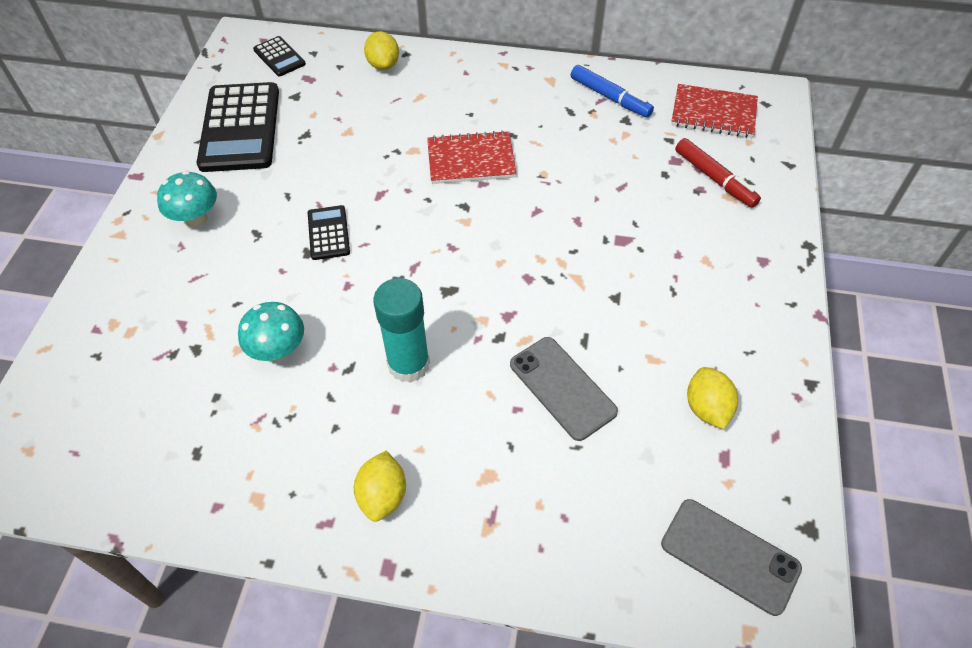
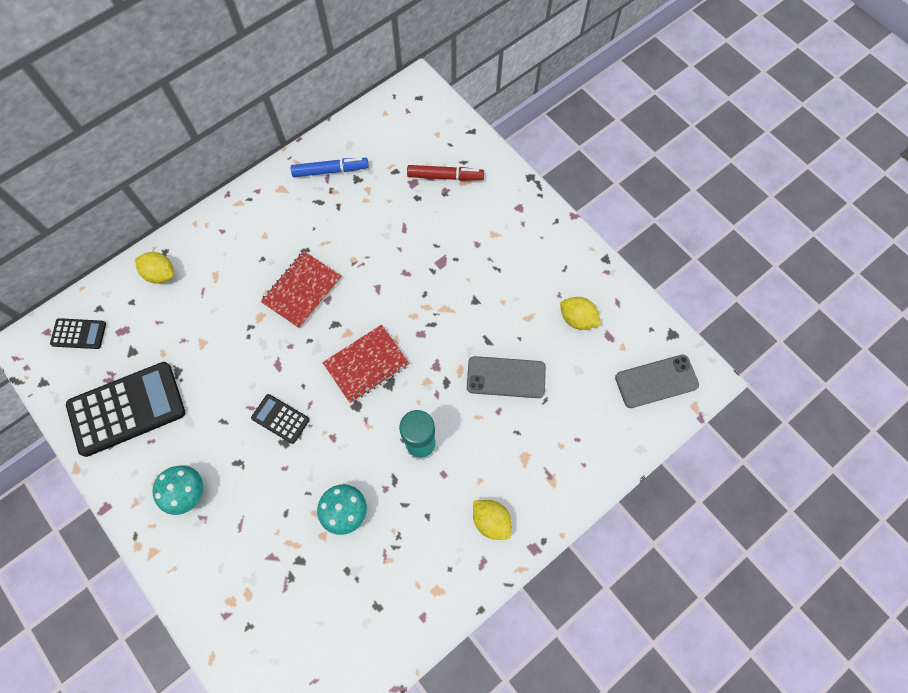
camera: 50 degrees left, 15 degrees up
(240, 128) = (127, 409): black calculator -> black calculator turned 60 degrees counterclockwise
(713, 113) = (399, 130): red notebook -> red notebook (366, 364)

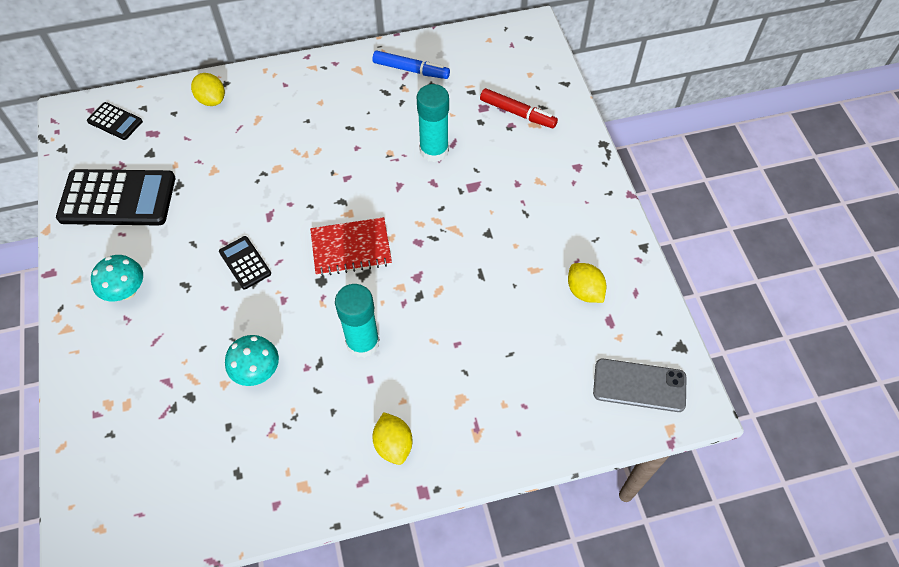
camera: 25 degrees right, 10 degrees down
(302, 290) = (327, 160): red notebook -> none
(391, 242) = (434, 150): none -> turquoise glue stick
(506, 377) = (481, 315): grey phone -> none

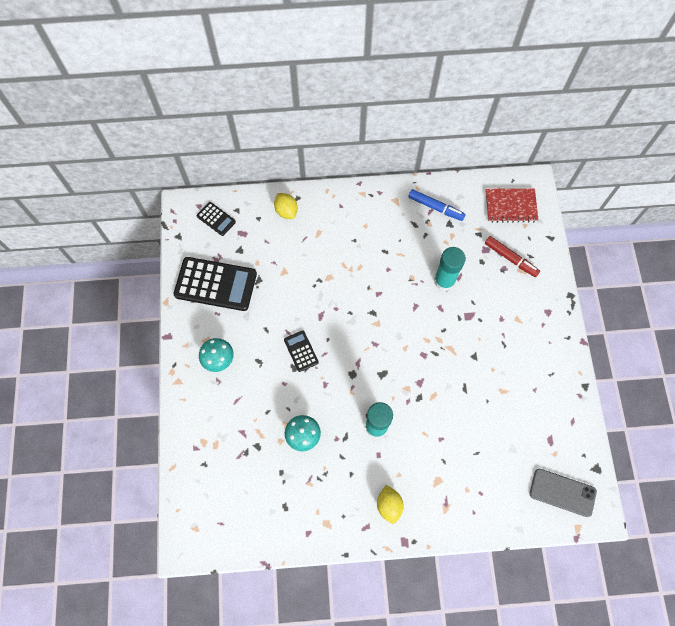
camera: 10 degrees right, 10 degrees up
(351, 248) = (376, 352): red notebook -> red notebook (510, 206)
(584, 291) = (536, 414): yellow lemon -> none

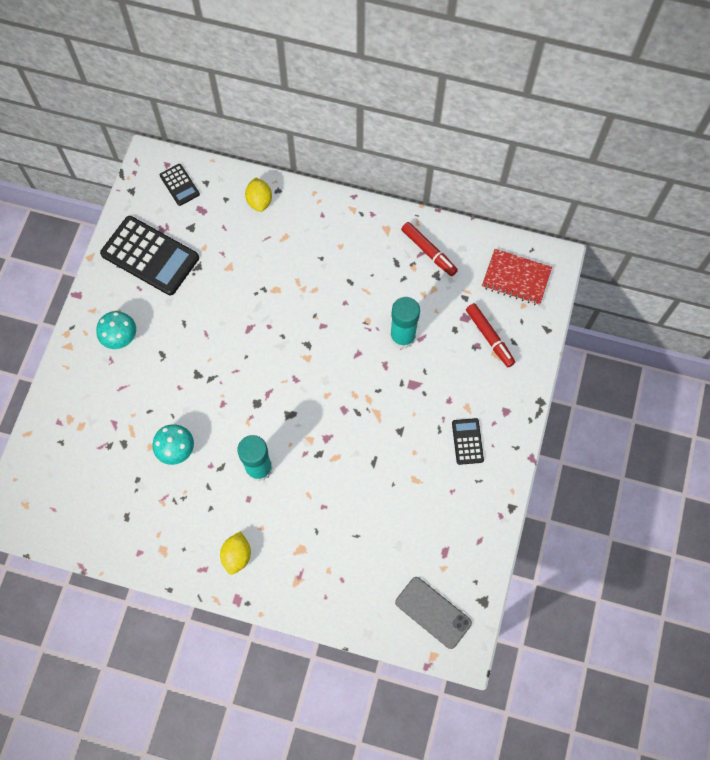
camera: 20 degrees right, 0 degrees up
(301, 351) = (211, 359): black calculator -> black calculator (467, 441)
(435, 207) = (428, 251): blue marker -> red marker

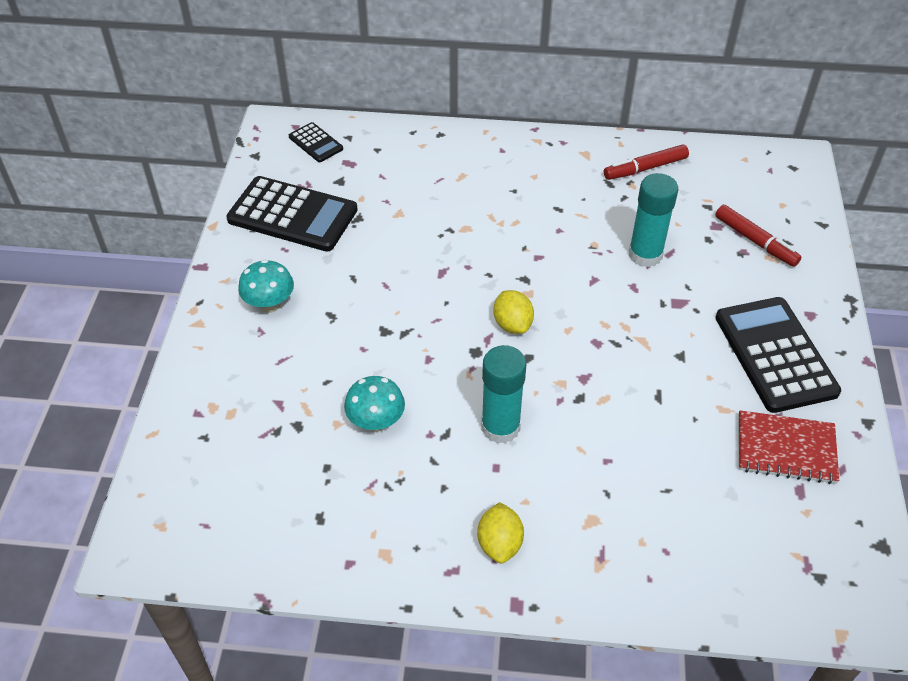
camera: 10 degrees left, 20 degrees down
(259, 201) = (420, 146): yellow lemon -> yellow lemon (512, 324)
(428, 251) = (645, 168): red marker -> red marker turned 120 degrees clockwise
(433, 612) = (816, 573): grey phone -> none
(467, 441) = (775, 354): black calculator -> black calculator, size x2.05
(516, 278) = (762, 180): red notebook -> red notebook (786, 449)

